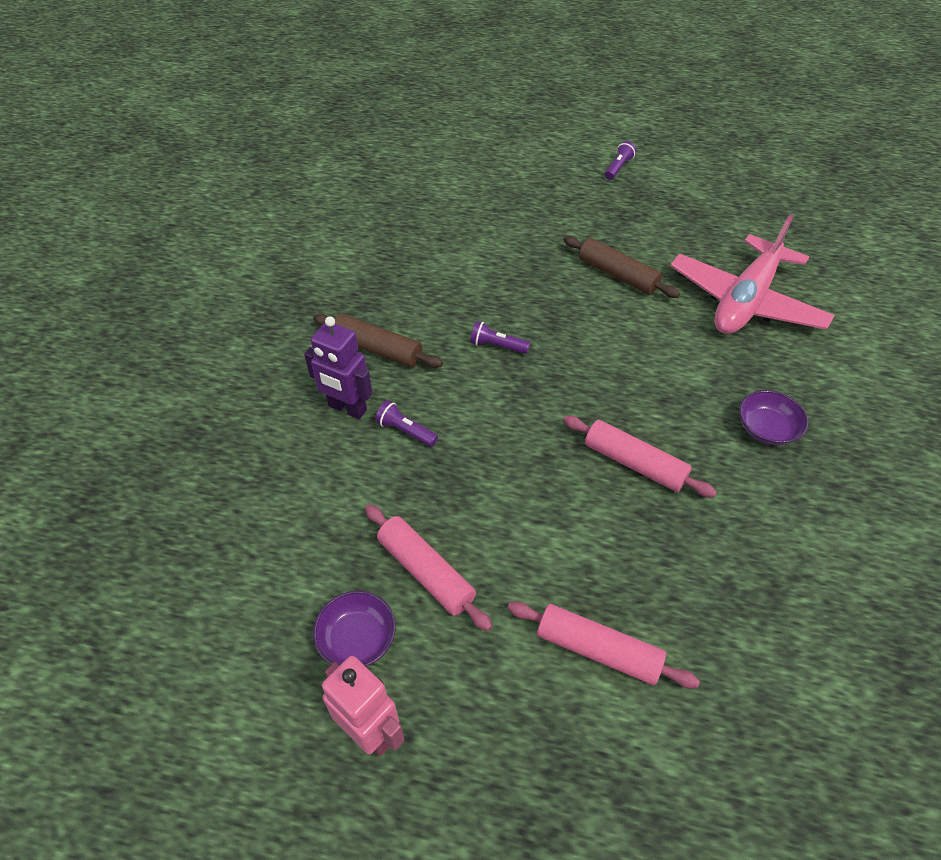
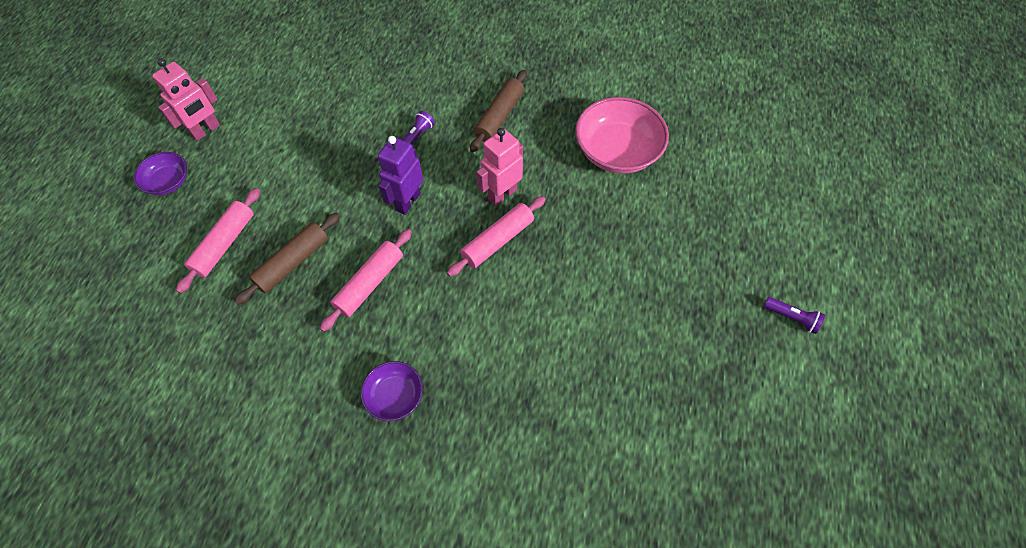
camera: 90 degrees right, 10 degrees up
(347, 408) = (440, 103): purple robot -> purple robot (407, 202)
(357, 639) = (261, 121): purple bowl -> purple bowl (168, 182)
(426, 572) = (299, 152): pink rolling pin -> pink rolling pin (498, 241)
(437, 255) = (617, 151): none -> pink bowl
(497, 346) = (502, 194): purple flashlight -> pink robot
(617, 275) = (600, 296): brown rolling pin -> brown rolling pin (293, 262)
(745, 301) = (566, 415): pink plane -> none

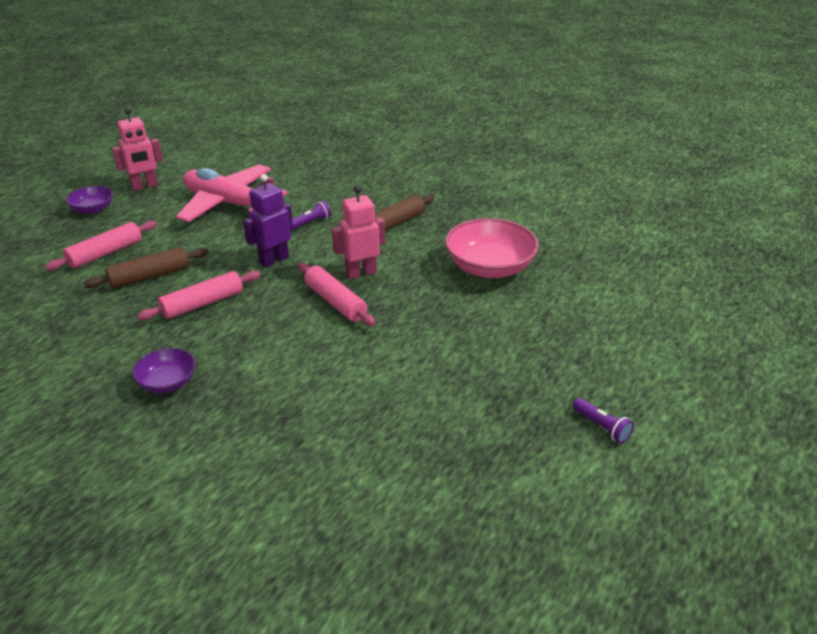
camera: 20 degrees right, 25 degrees down
(316, 133) = (229, 204): none -> pink plane
(498, 241) = (335, 302): pink rolling pin -> pink rolling pin turned 75 degrees clockwise

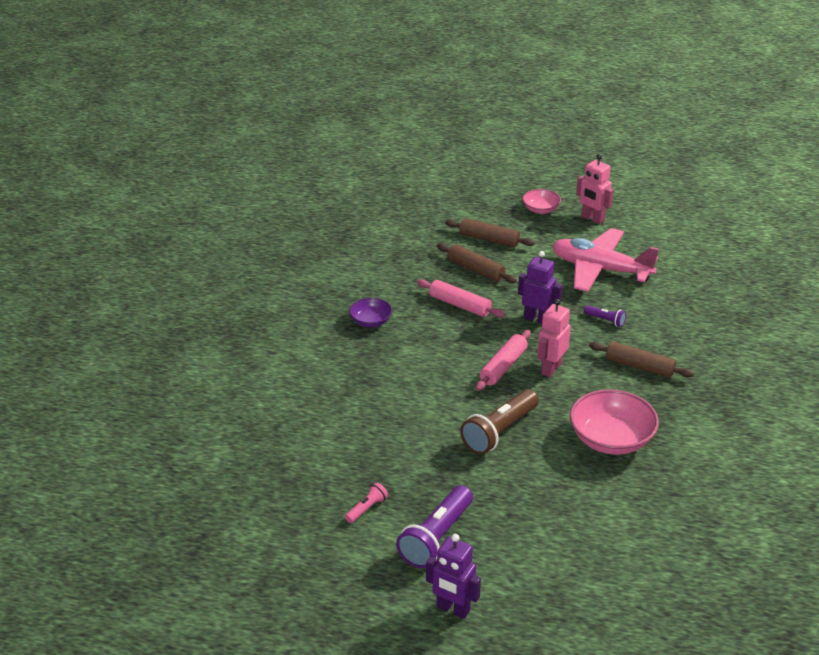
camera: 70 degrees right, 0 degrees up
(93, 209) = (541, 209): purple bowl -> pink bowl
(105, 253) = (489, 239): pink rolling pin -> brown rolling pin
(229, 204) = (600, 269): pink plane -> pink plane turned 75 degrees counterclockwise
(361, 273) = (551, 369): pink robot -> pink robot turned 105 degrees counterclockwise
(442, 333) = (499, 432): none -> brown flashlight
(533, 477) = (367, 509): none -> pink flashlight
(601, 427) = (436, 537): purple flashlight -> purple flashlight, size x2.08
(723, 444) = (453, 609): none -> purple robot

